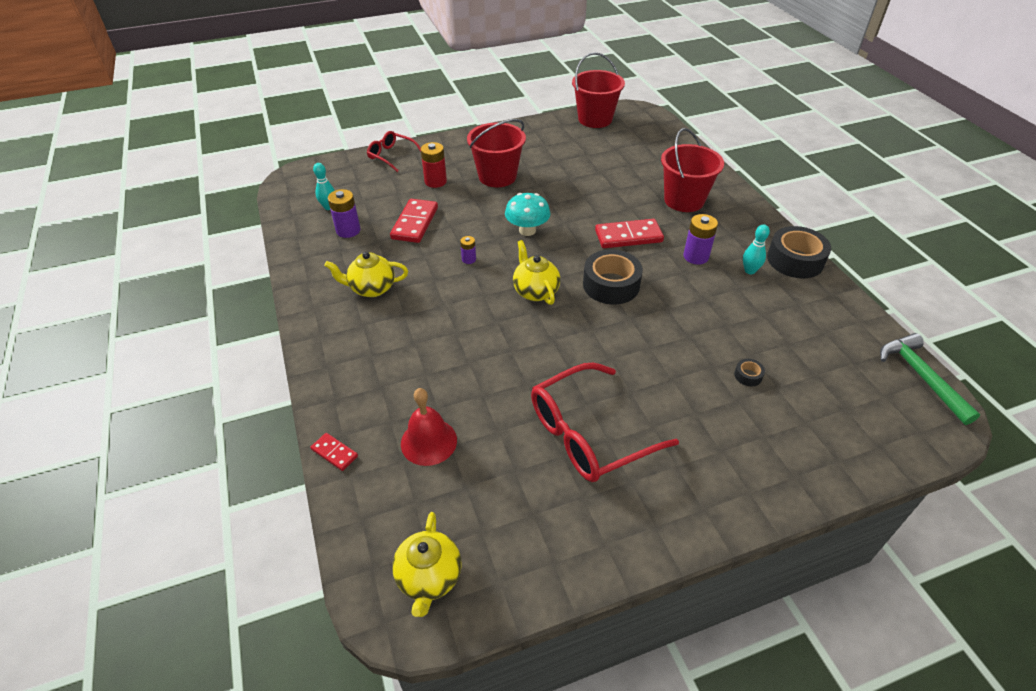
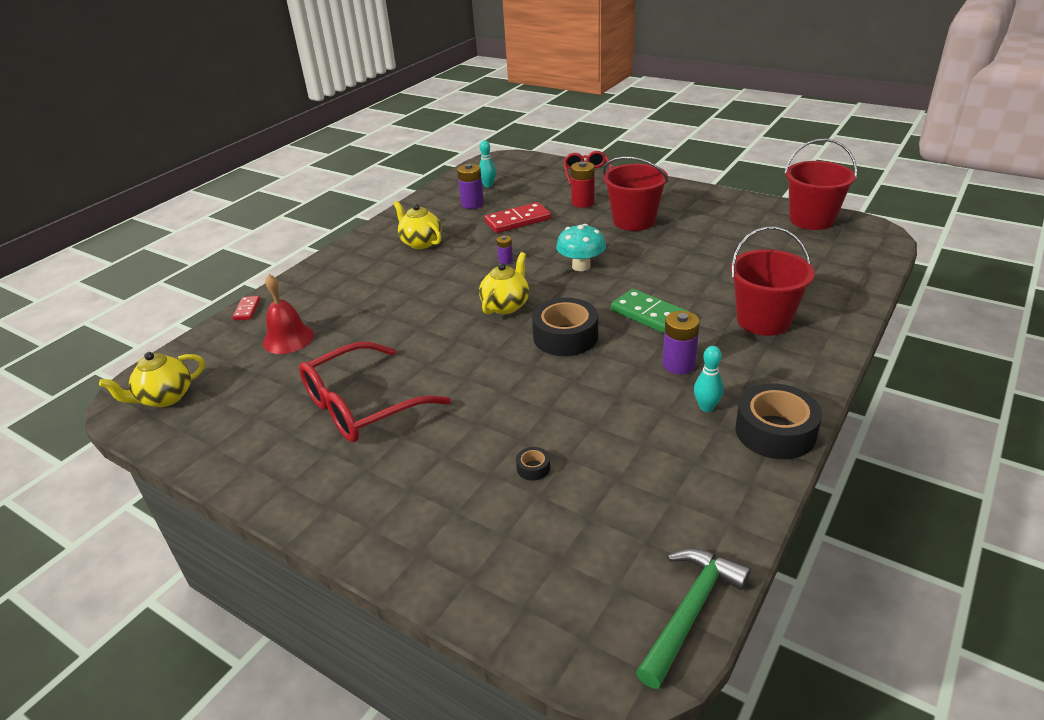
camera: 55 degrees right, 10 degrees down
(589, 433) = (362, 406): red glasses -> red glasses turned 60 degrees counterclockwise
(628, 236) = (651, 315): red domino -> green domino

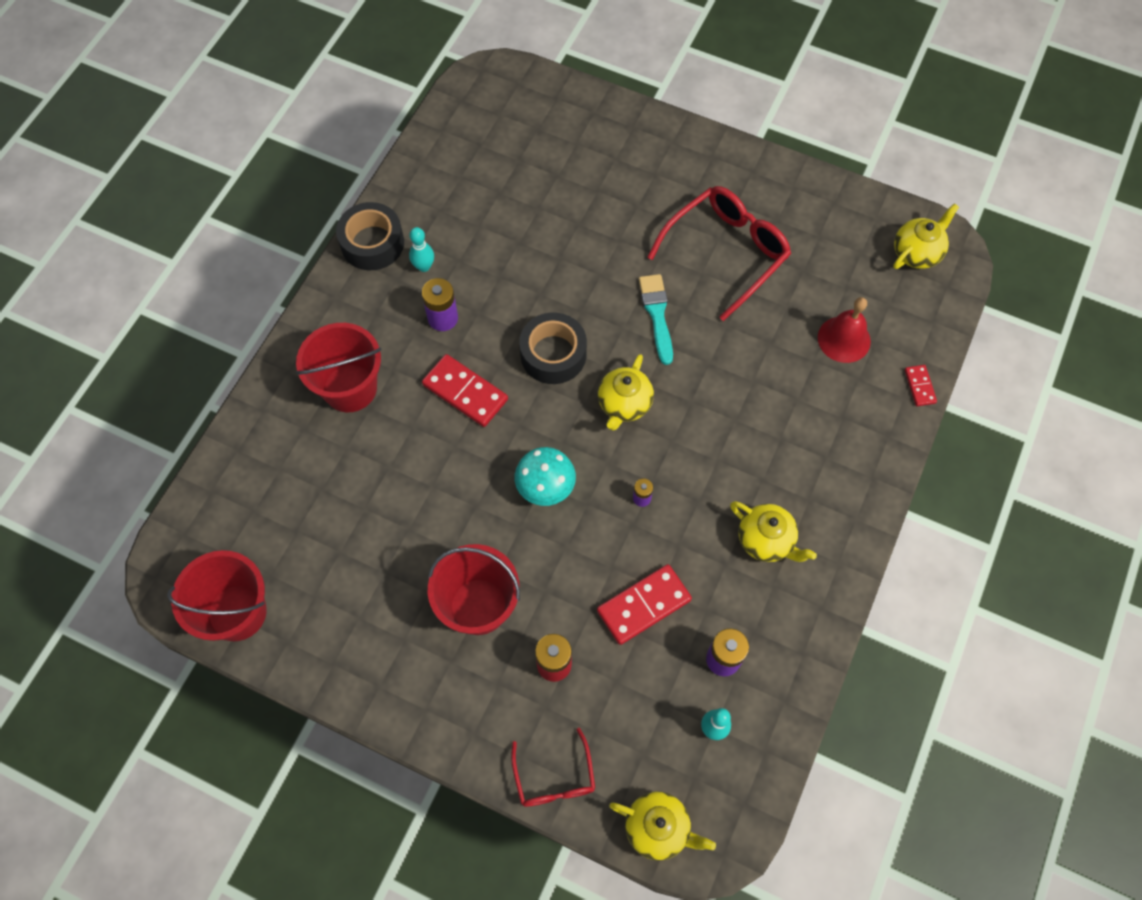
camera: 170 degrees right, 30 degrees up
(456, 360) = (657, 314): none -> turquoise brush
(530, 162) = (658, 828): none -> yellow teapot
(533, 468) = (564, 197): black tape -> none
(651, 315) = (465, 392): green domino -> red domino
(690, 612) = (455, 103): green hammer -> none

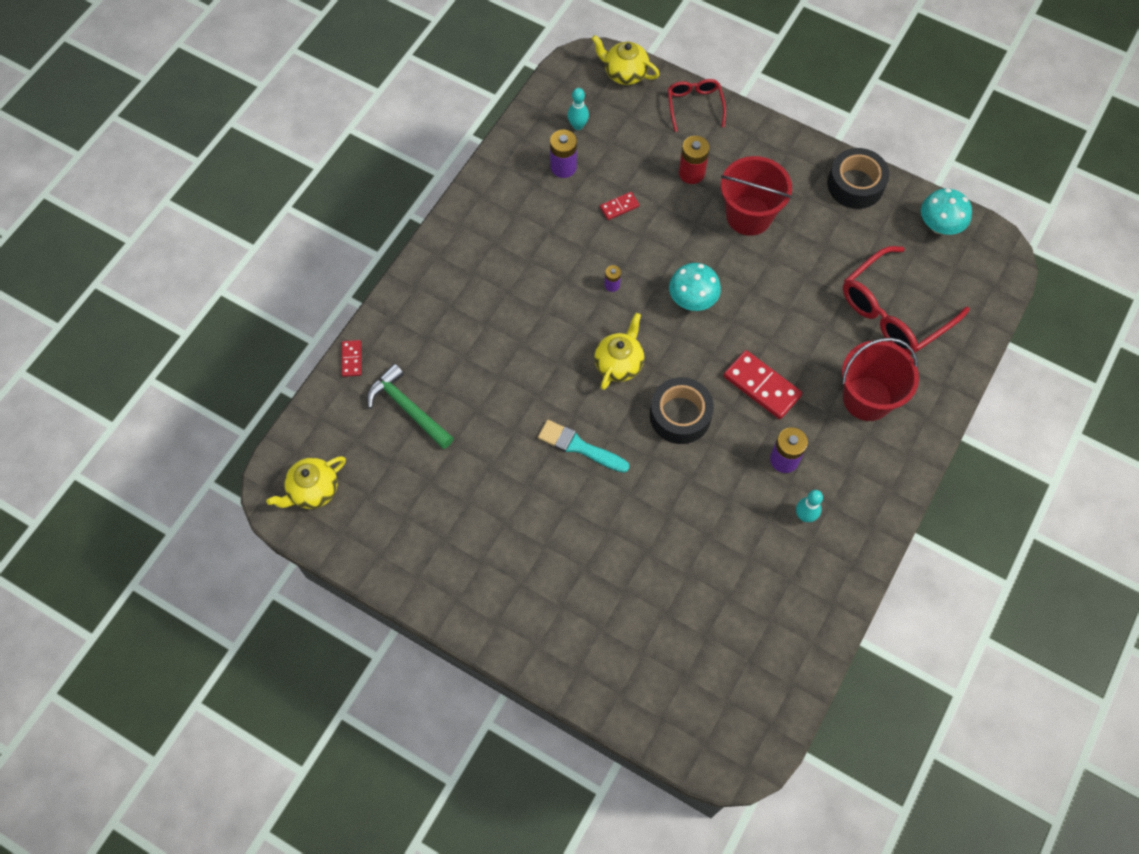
camera: 175 degrees left, 0 degrees up
(237, 612) = (939, 226): red bucket -> turquoise mushroom
(372, 243) = (858, 547): black tape -> black tape (855, 184)
(643, 605) = (619, 207): red domino -> red domino, size x0.53
(657, 314) = (579, 447): turquoise brush -> turquoise brush turned 120 degrees clockwise
(726, 253) = (502, 506): red glasses -> red glasses (893, 311)
(766, 540) = (514, 245): yellow teapot -> none
(844, 339) = (408, 408): red bell -> green hammer

